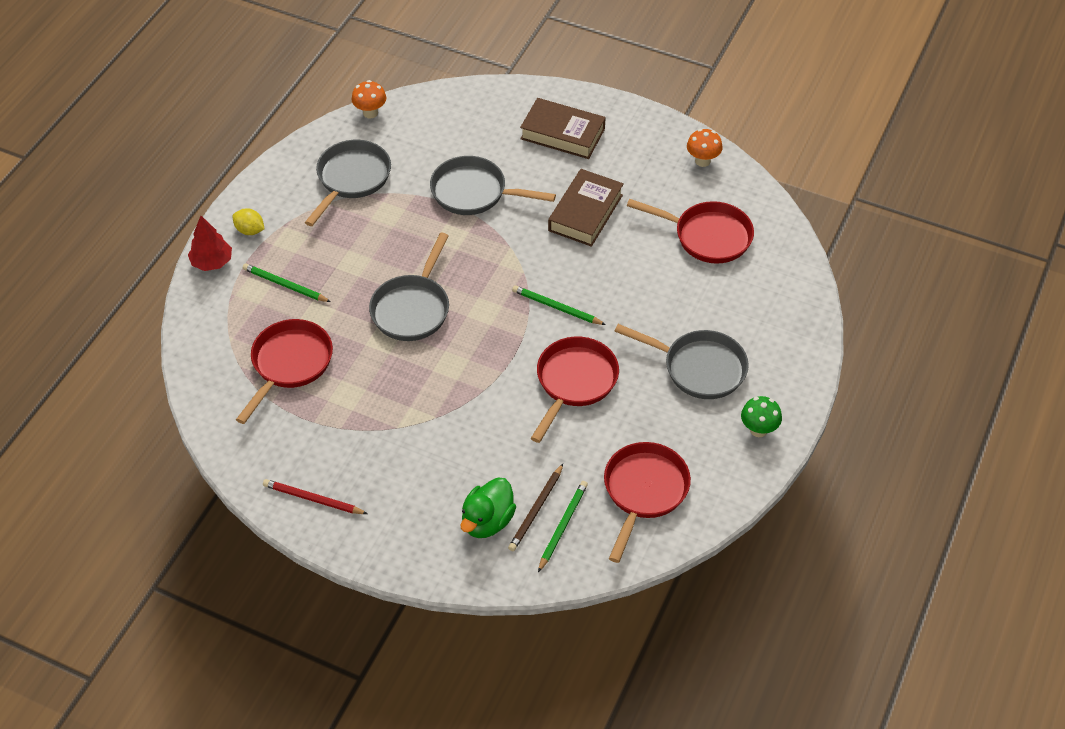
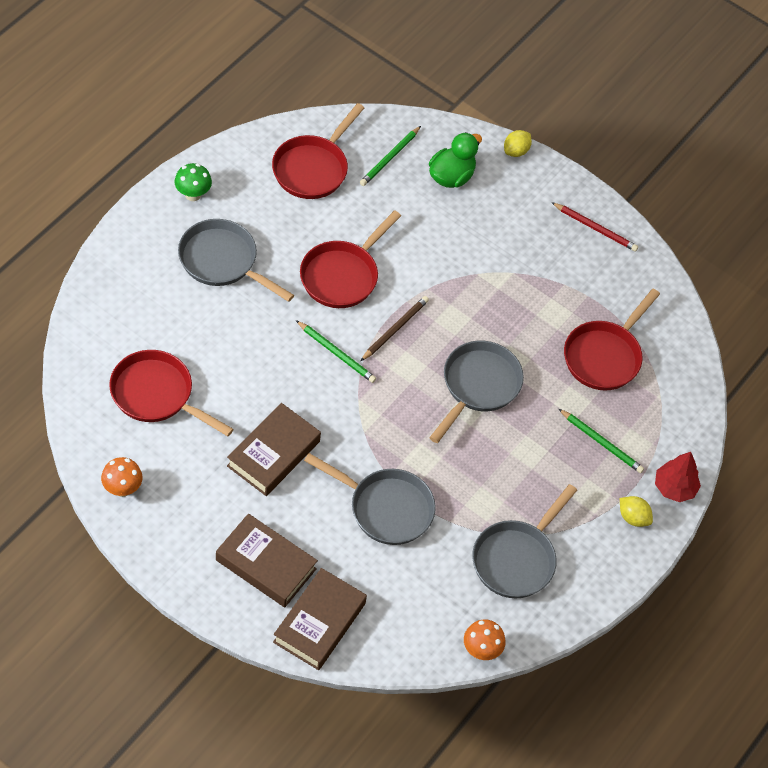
camera: 175 degrees left, 5 degrees up
(419, 573) = (516, 151): none -> yellow lemon
(506, 105) = (319, 623): none -> brown book
(536, 510) = (408, 175): brown pencil -> brown pencil (395, 329)

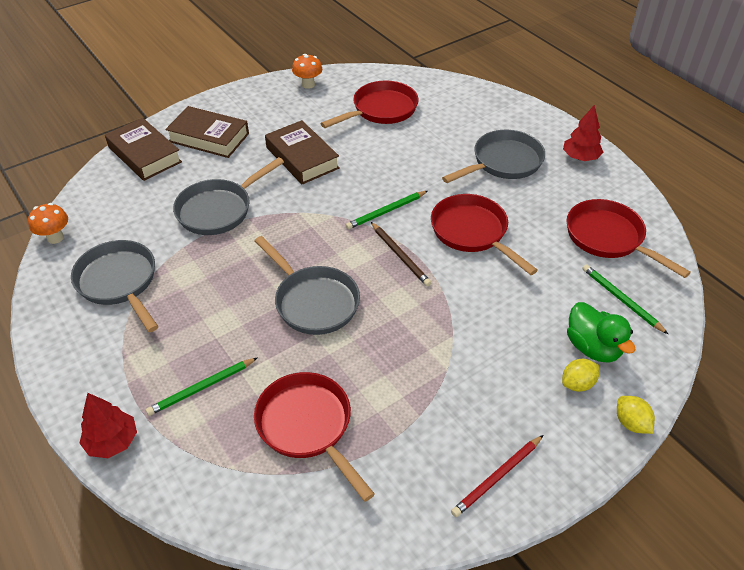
camera: 115 degrees right, 10 degrees down
(193, 194) = (580, 157): green mushroom -> red tree
(265, 564) = (209, 137): brown book -> brown book turned 60 degrees clockwise
(633, 517) = (102, 389): yellow lemon -> yellow lemon (577, 384)

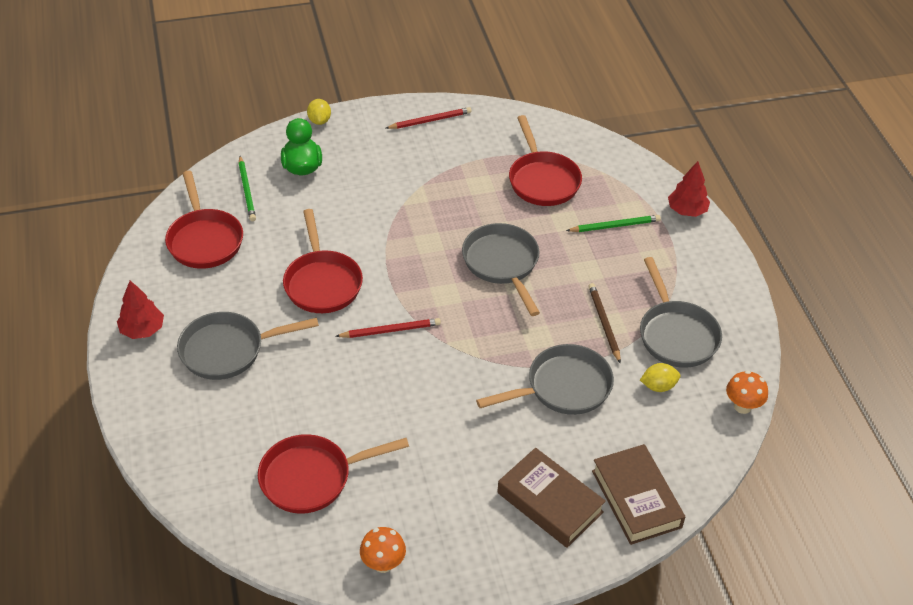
camera: 160 degrees left, 0 degrees up
(302, 158) = (446, 430): brown book -> none
(386, 211) = (390, 330): green pencil -> red pencil
(400, 255) = (404, 281): brown pencil -> brown pencil (604, 323)
(577, 384) = (334, 150): yellow lemon -> yellow lemon (658, 386)

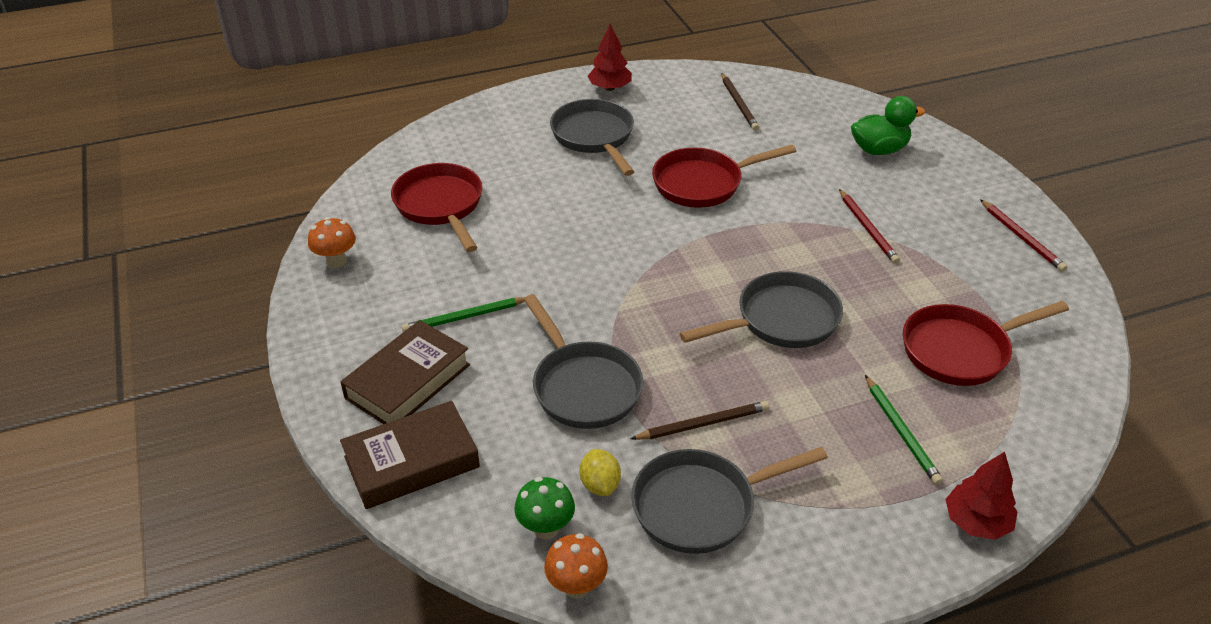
camera: 85 degrees right, 5 degrees down
(204, 240) = (739, 104): red pan -> brown pencil
(247, 190) = (823, 119): green pencil -> green pencil (465, 317)
(319, 121) = (965, 152): yellow lemon -> none
(390, 330) = (645, 238): red pencil -> red pencil (867, 228)
(696, 419) = (546, 528): none -> green mushroom

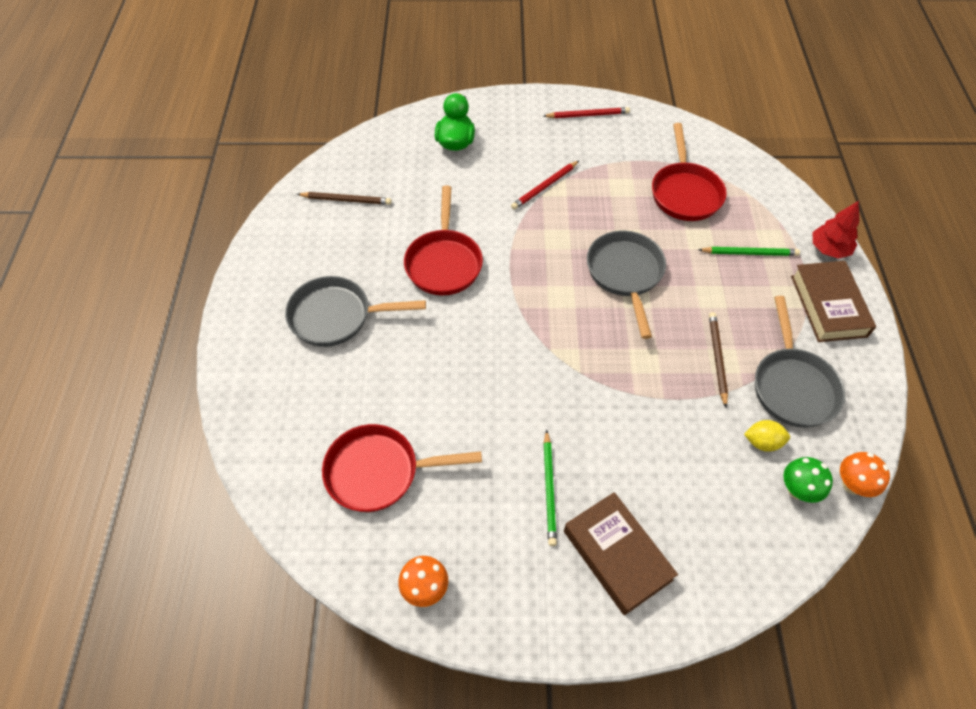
camera: 70 degrees left, 15 degrees up
(412, 462) = (713, 572): brown book -> brown book (828, 306)
(583, 386) = (659, 423): grey pan -> none
(610, 88) = (264, 280): red tree -> none
(867, 228) = (545, 187): red pencil -> red pencil turned 135 degrees clockwise

